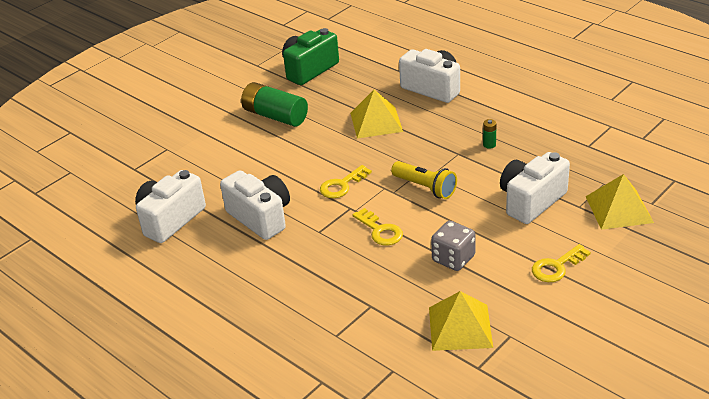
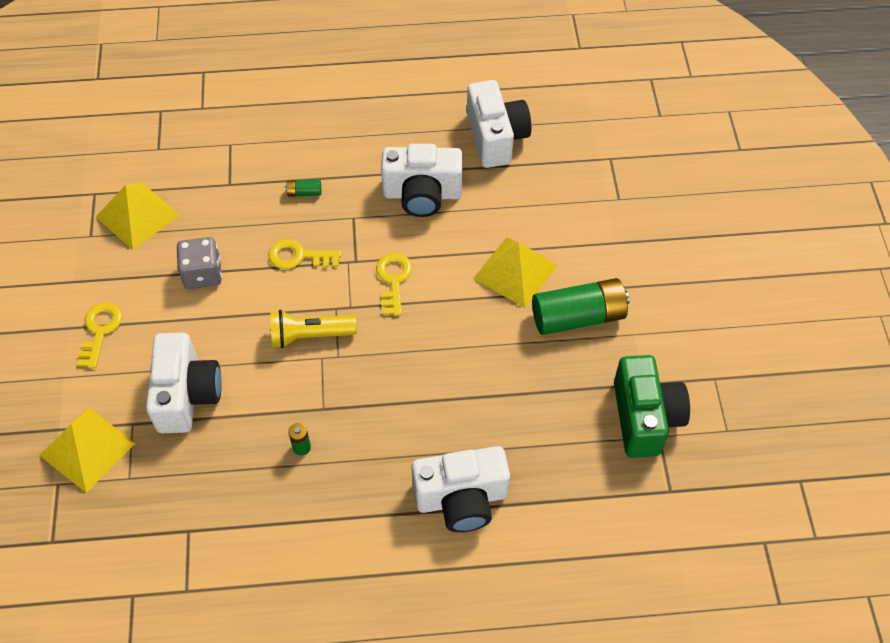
camera: 130 degrees right, 20 degrees up
(328, 266) = (304, 192): none -> green battery
(376, 122) = (461, 390): yellow pyramid -> yellow pyramid (515, 272)

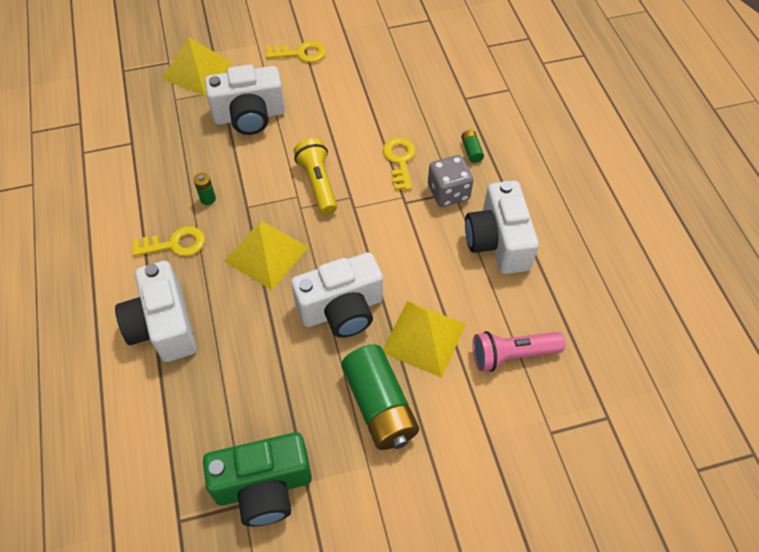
camera: 80 degrees right, 0 degrees up
(137, 216) = (414, 49): yellow pyramid -> yellow pyramid (266, 254)
(202, 274) = (366, 101): grey dice -> grey dice (448, 192)
(393, 280) = (390, 235): yellow key -> yellow key (175, 244)
(496, 138) = (594, 296): white camera -> white camera (342, 309)
(543, 209) = (512, 355): none -> pink flashlight

